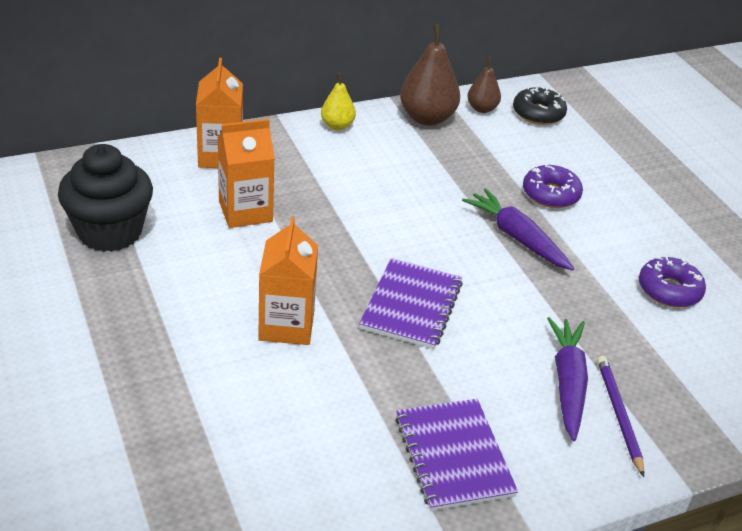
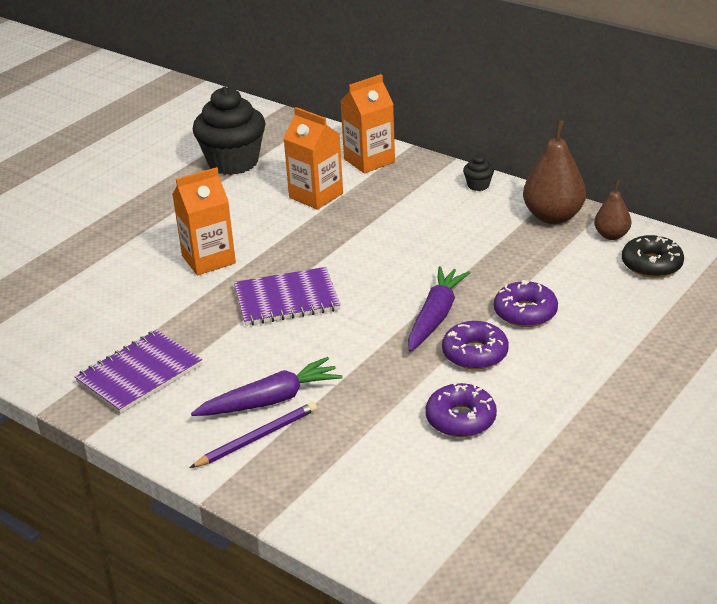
camera: 65 degrees right, 5 degrees down
(337, 126) = (478, 185): yellow pear -> black cupcake
(587, 243) = (475, 353): none -> purple donut

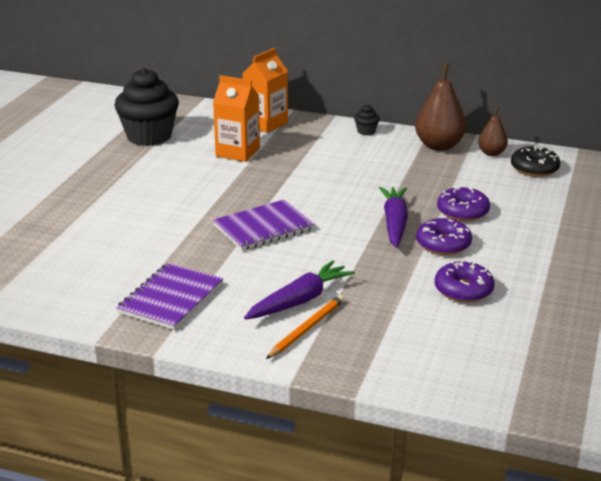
camera: 20 degrees left, 5 degrees down
(208, 259) = (175, 208): orange carton -> none
(257, 437) = (307, 329): purple pencil -> orange pencil

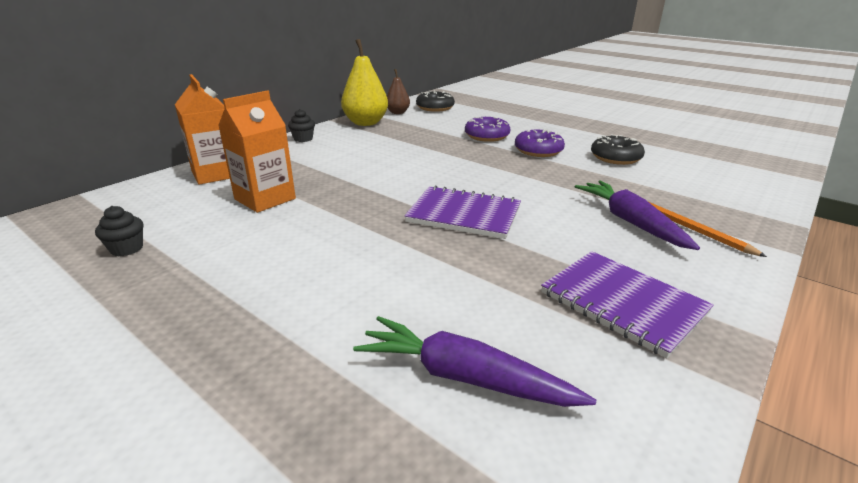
camera: 70 degrees left, 0 degrees up
(149, 136) = (127, 249): black cupcake -> black cupcake, size x0.41
(263, 227) = (464, 214): purple notebook -> purple notebook turned 60 degrees counterclockwise
(394, 223) = (492, 159): purple carrot -> purple carrot (464, 377)
(439, 146) = (365, 123): brown pear -> yellow pear
(463, 290) = (615, 158): purple donut -> black donut

